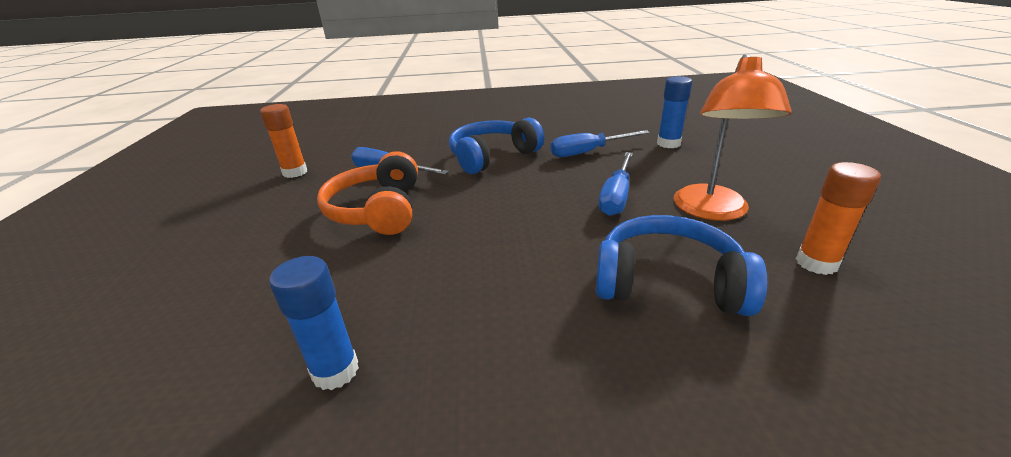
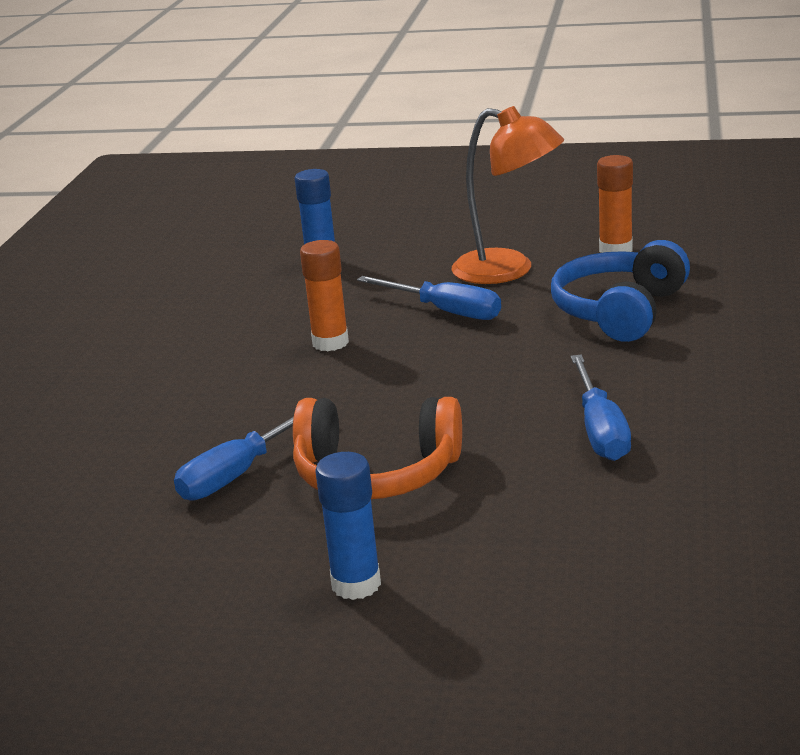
camera: 75 degrees left, 5 degrees down
(295, 172) = (155, 578): orange glue stick -> orange glue stick (330, 343)
(335, 371) = (700, 474): blue glue stick -> blue glue stick (356, 584)
(492, 156) = (255, 382): blue headphones -> none
(588, 152) = (302, 312): blue screwdriver -> blue screwdriver (600, 430)

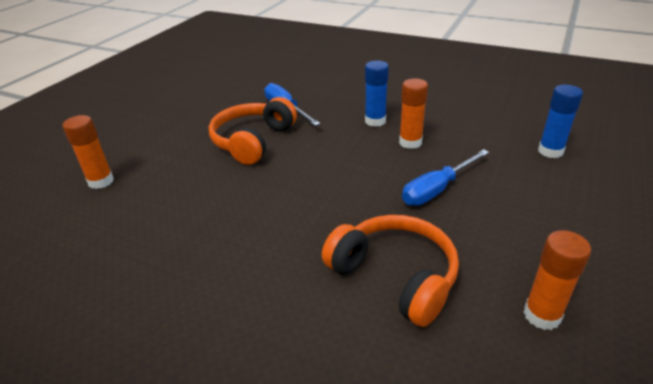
camera: 105 degrees right, 10 degrees up
(356, 584) = (175, 127): blue glue stick -> blue glue stick (375, 121)
(508, 270) = (506, 233): orange lamp -> none
(593, 592) = (101, 181): none -> orange glue stick
(600, 430) = (229, 218): blue screwdriver -> none
(620, 311) = (395, 276): blue headphones -> orange headphones

